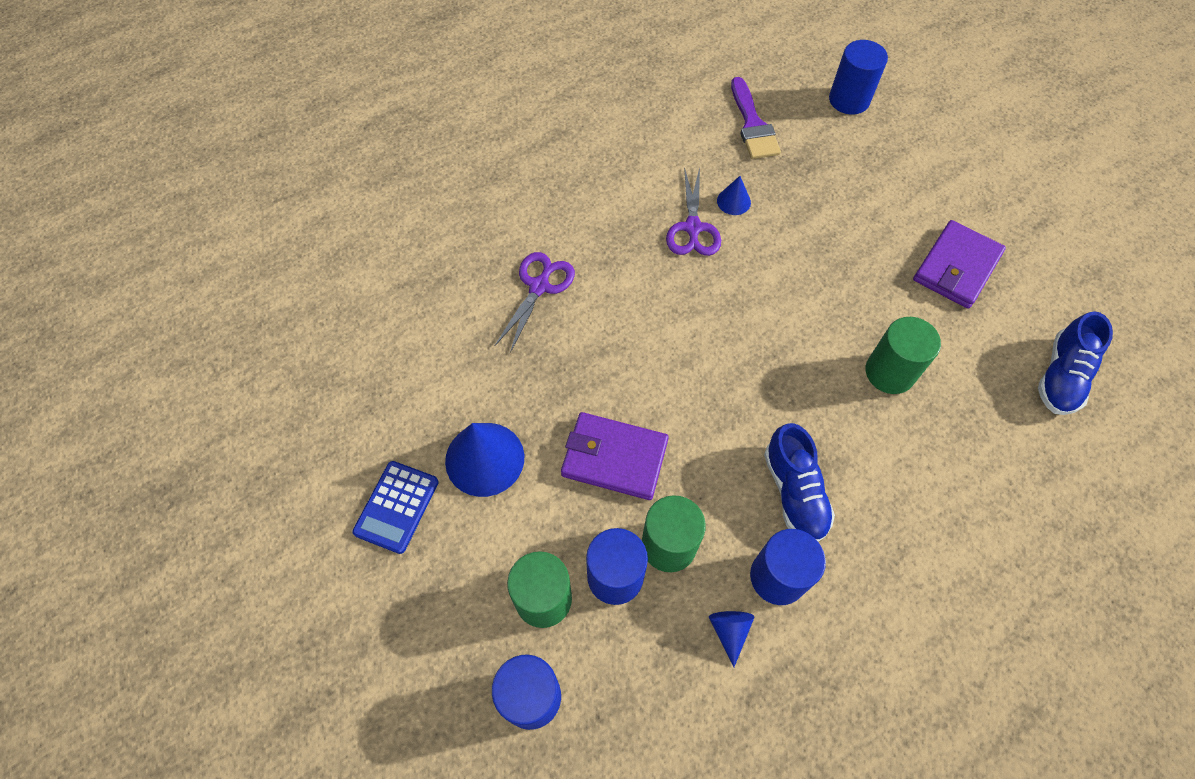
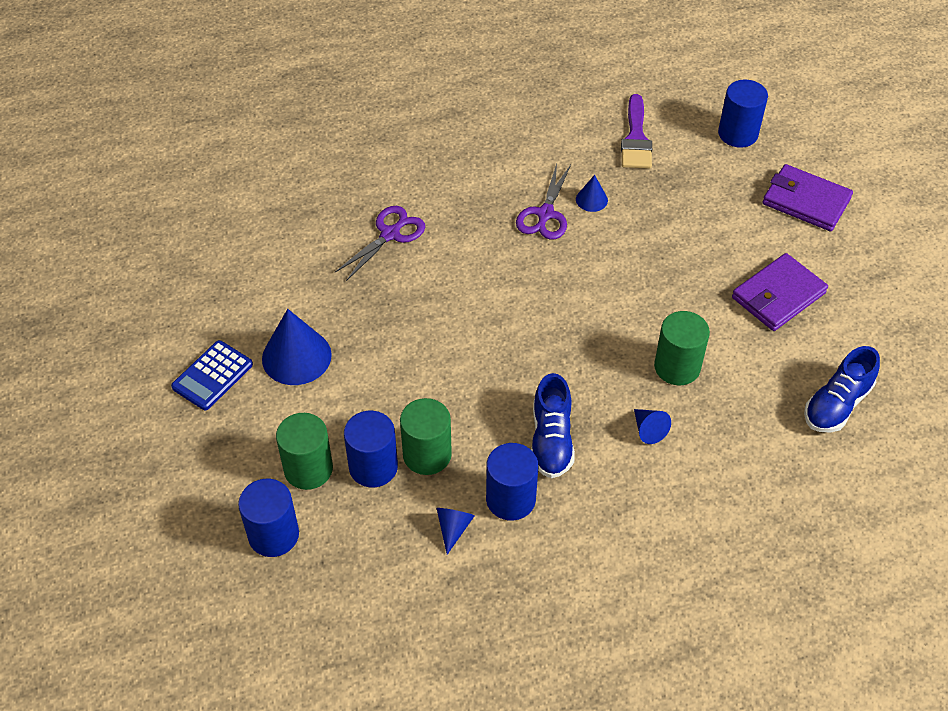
camera: 15 degrees right, 10 degrees down
(614, 458) = (405, 380): purple wallet -> purple wallet (806, 201)
(889, 454) = (648, 430): none -> blue cone

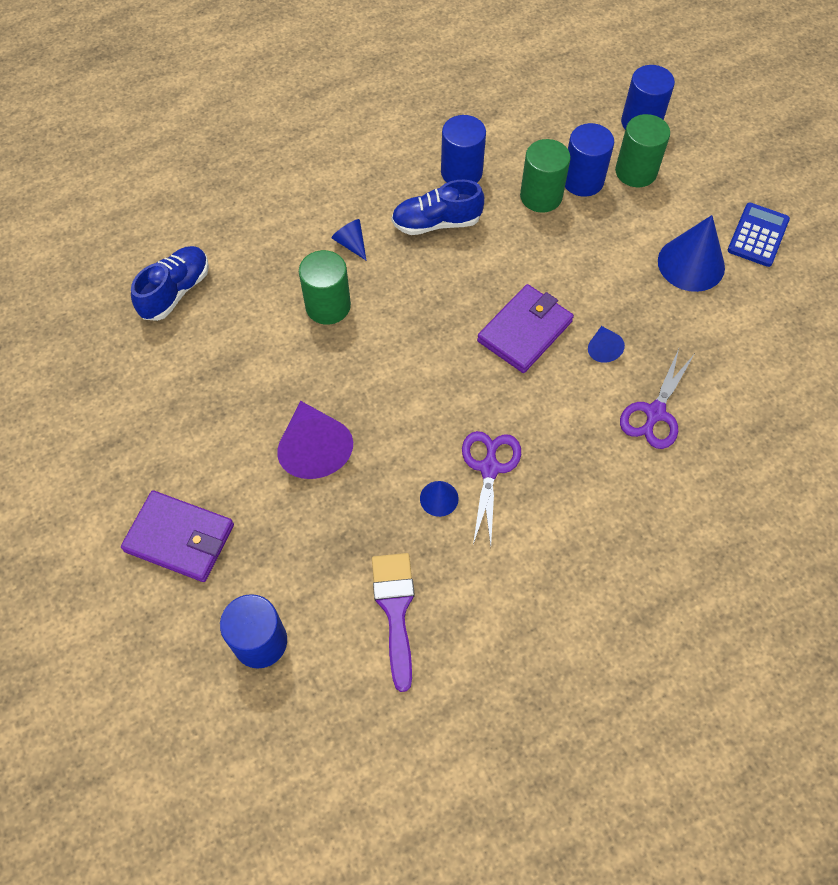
camera: 170 degrees right, 10 degrees up
(453, 528) = (502, 145): blue cone -> blue cone (602, 348)
(551, 440) = (436, 223): blue shoe -> blue shoe turned 90 degrees counterclockwise
(694, 248) = (314, 448): none -> purple cone
(778, 295) = (223, 401): purple wallet -> purple wallet (525, 331)

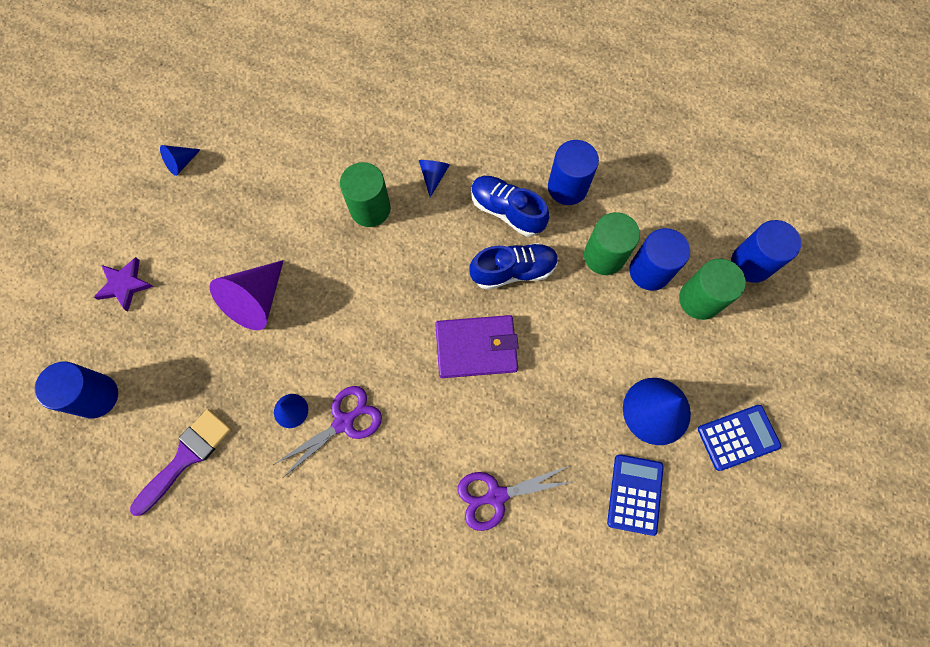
camera: 45 degrees right, 10 degrees up
(176, 291) = (292, 114): blue shoe -> blue shoe (513, 271)
(180, 538) = (124, 285): purple wallet -> purple star
(602, 348) = (515, 412): blue cone -> blue cone (181, 163)
(739, 327) = (635, 494): none -> blue calculator

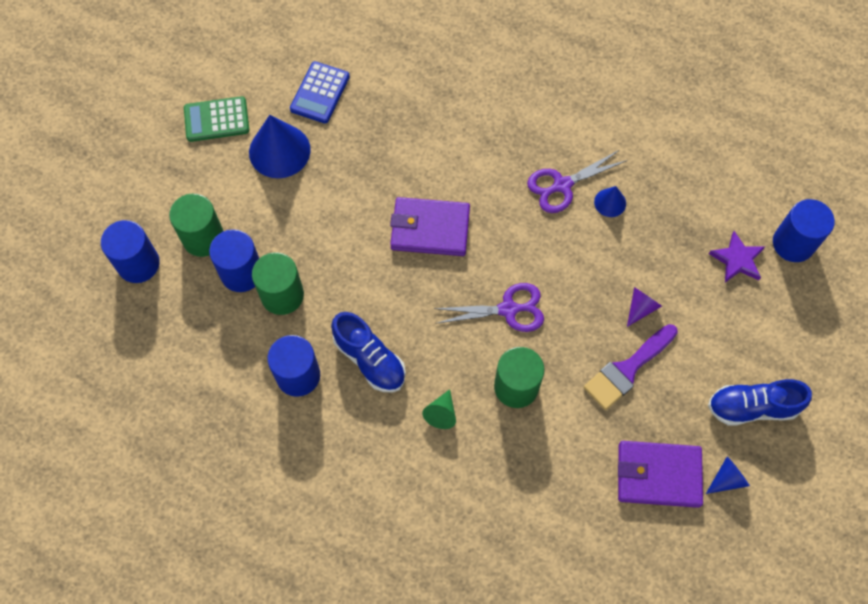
camera: 170 degrees left, 5 degrees down
(124, 285) = (777, 346): purple star -> purple star (737, 259)
(186, 457) = (705, 180): purple brush -> purple brush (627, 369)
(241, 157) = (658, 475): none -> purple wallet
(256, 301) = (641, 308): purple cone -> purple cone, size x0.51
(433, 176) = (441, 413): blue cone -> green cone
(496, 496) = (437, 109): purple scissors -> purple scissors (508, 309)
(513, 271) = (378, 295): blue shoe -> blue shoe (752, 407)
(738, 437) = (216, 119): blue calculator -> green calculator

